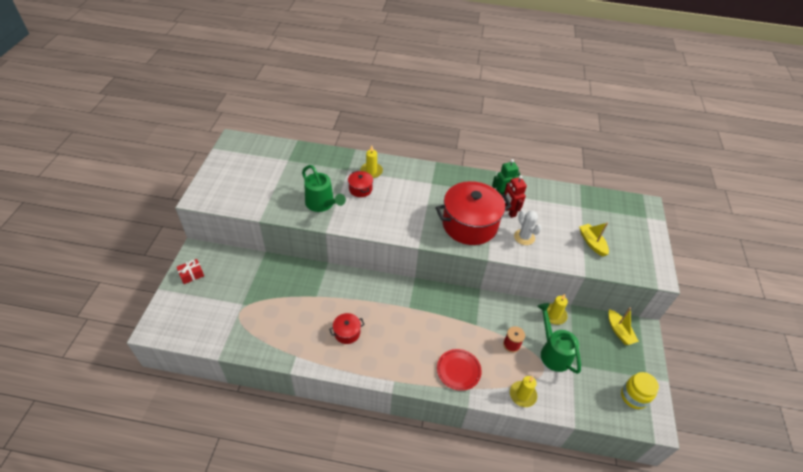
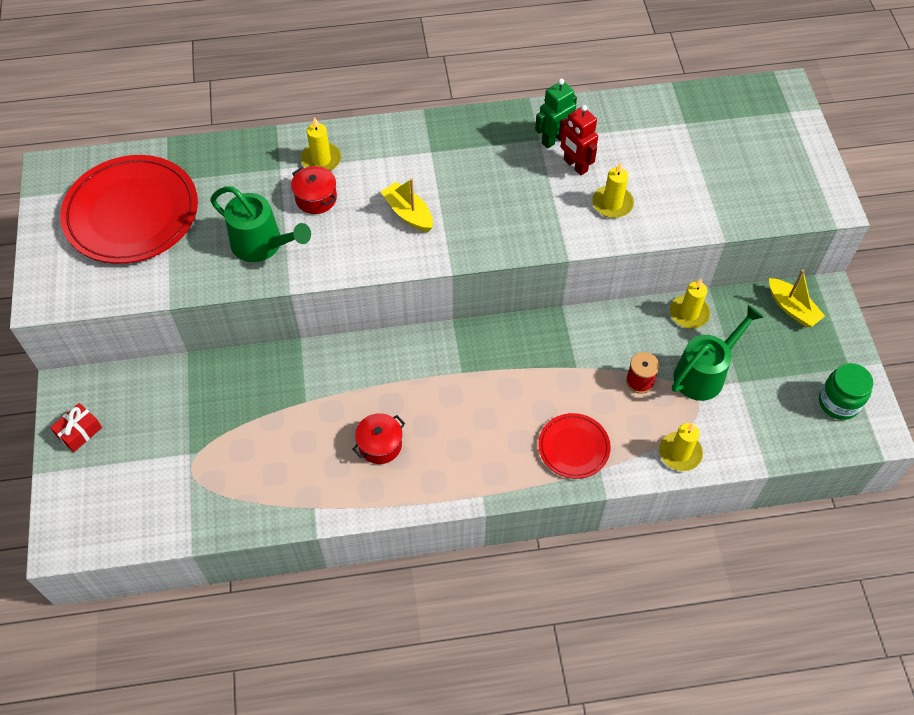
camera: 15 degrees left, 10 degrees up
(263, 170) = (132, 214): none -> red plate
(469, 224) = (519, 208): red pot -> none
(524, 237) = (612, 203): white cactus -> yellow candle
(553, 352) = (704, 373): green watering can -> green watering can turned 90 degrees clockwise
(592, 243) = (719, 181): yellow boat -> yellow boat (408, 213)
(633, 396) = (838, 402): yellow jar -> green jar

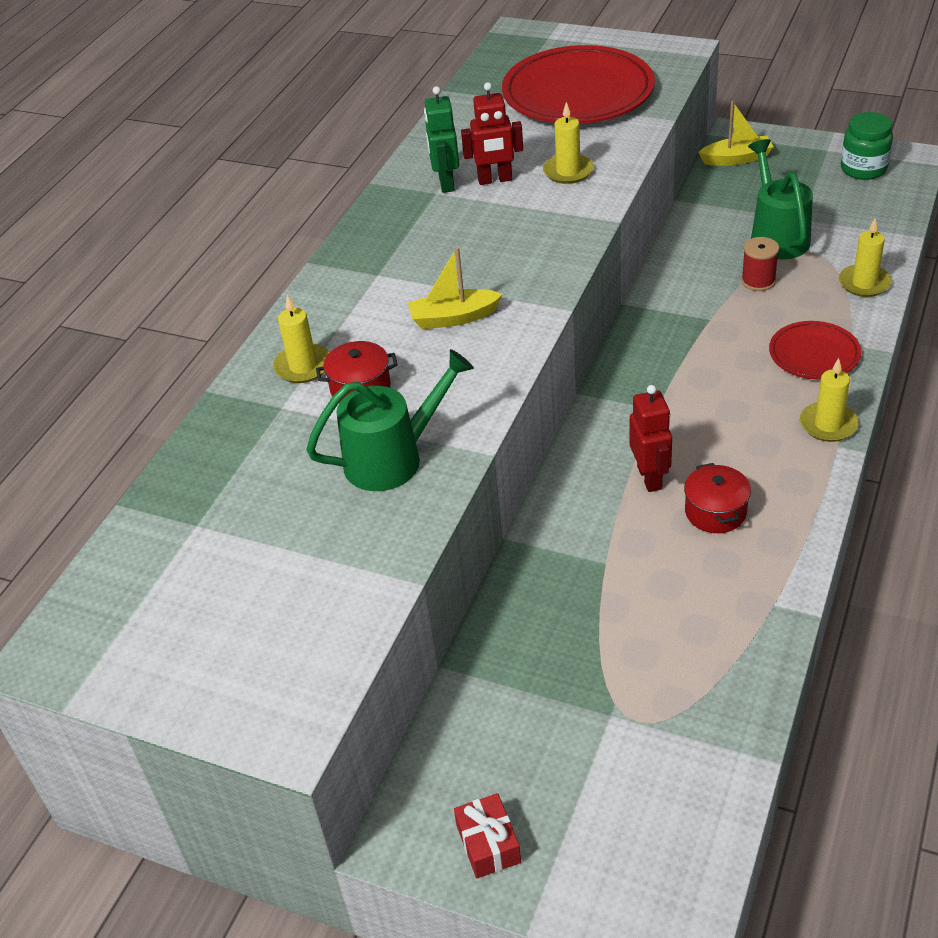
camera: 55 degrees left, 15 degrees down
(132, 214) = (220, 580): red plate -> red plate (578, 93)
(392, 395) = (650, 478): none -> red robot
(689, 313) = (696, 222): yellow candle -> yellow candle (828, 424)

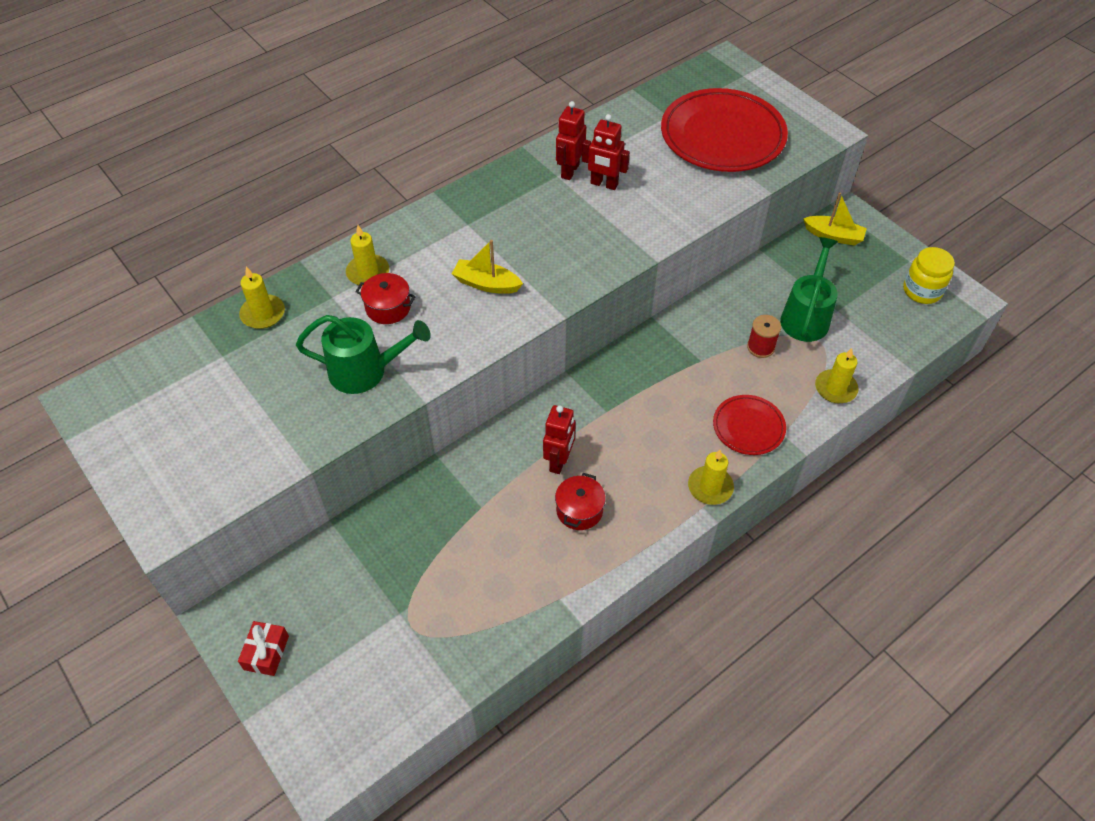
camera: 25 degrees right, 10 degrees up
(446, 183) = (569, 171): green robot -> red robot
(568, 171) = (658, 201): yellow candle -> yellow candle (263, 314)
(863, 169) = (922, 291): green jar -> yellow jar

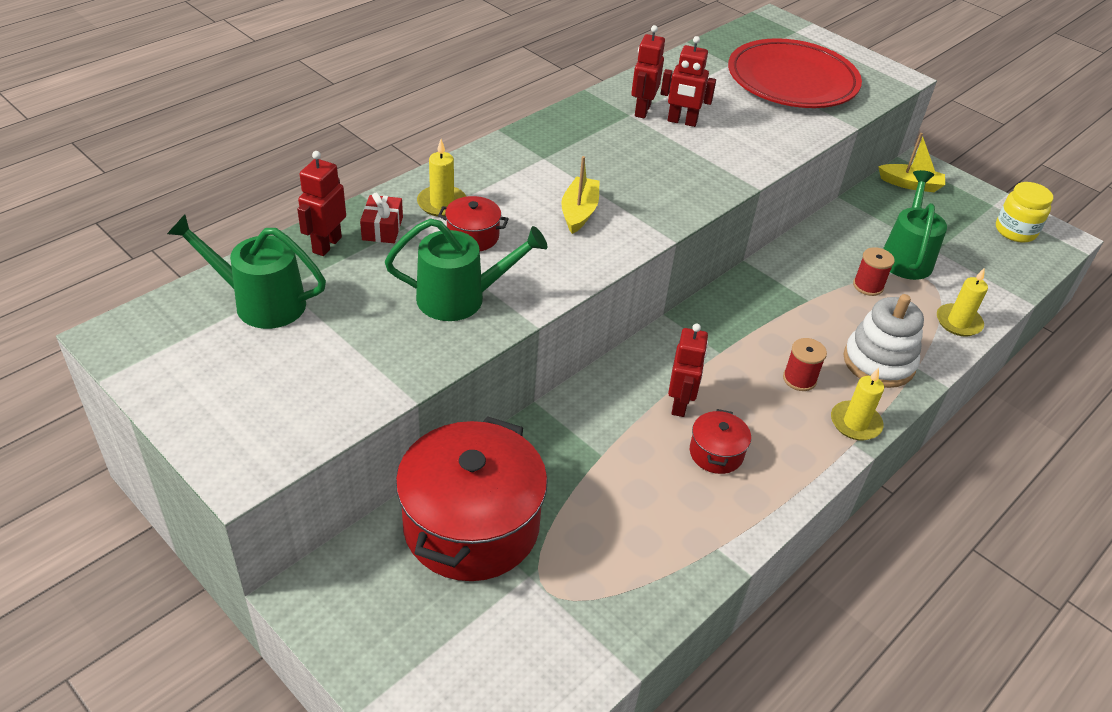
camera: 10 degrees left, 10 degrees down
(200, 370) = (260, 302): none -> green watering can
(263, 314) = (326, 245): yellow candle -> red robot
(266, 652) = (369, 632): red gift -> red gift (382, 228)
(361, 566) = (471, 525): none -> red pot
(486, 284) = (579, 212): yellow boat -> yellow boat turned 90 degrees clockwise
(671, 441) = (799, 379): none -> red spool
(748, 427) = (878, 362): red plate -> white stacking toy

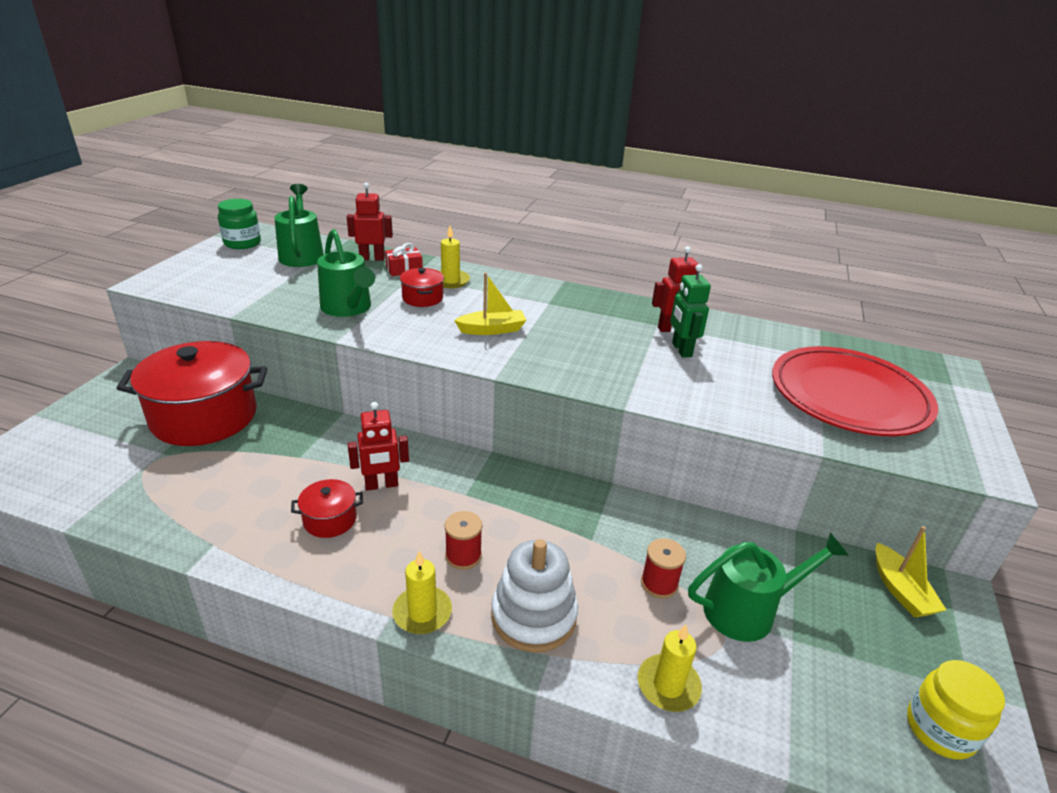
camera: 65 degrees right, 10 degrees down
(165, 353) = (242, 243): none -> green jar
(682, 122) = (681, 350): red robot -> green robot

